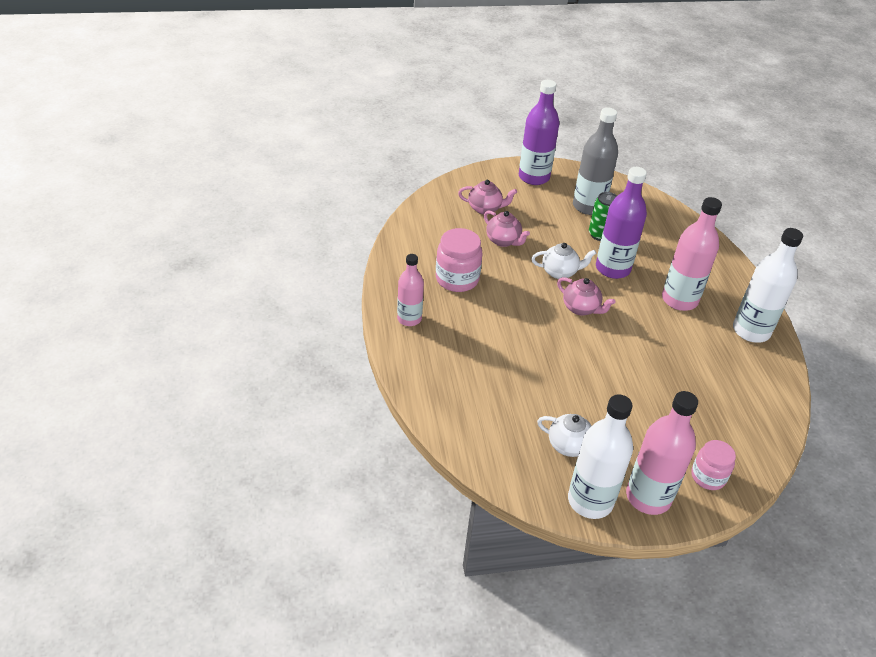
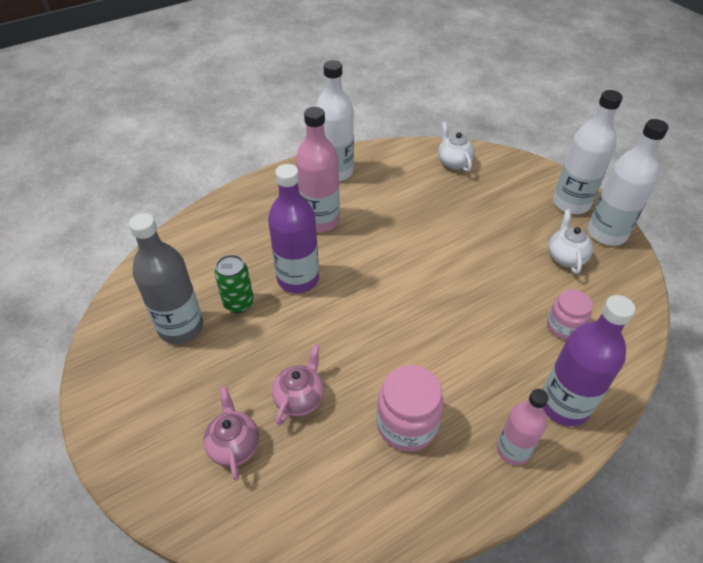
camera: 110 degrees left, 5 degrees up
(534, 177) = (127, 408): purple bottle -> purple bottle (564, 405)
(560, 272) = (331, 323): white teapot -> white teapot (453, 162)
(581, 308) = (381, 290): pink teapot -> none
(648, 497) = (571, 203): pink bottle -> white bottle
(708, 477) = (521, 176): pink jar -> pink jar (564, 326)

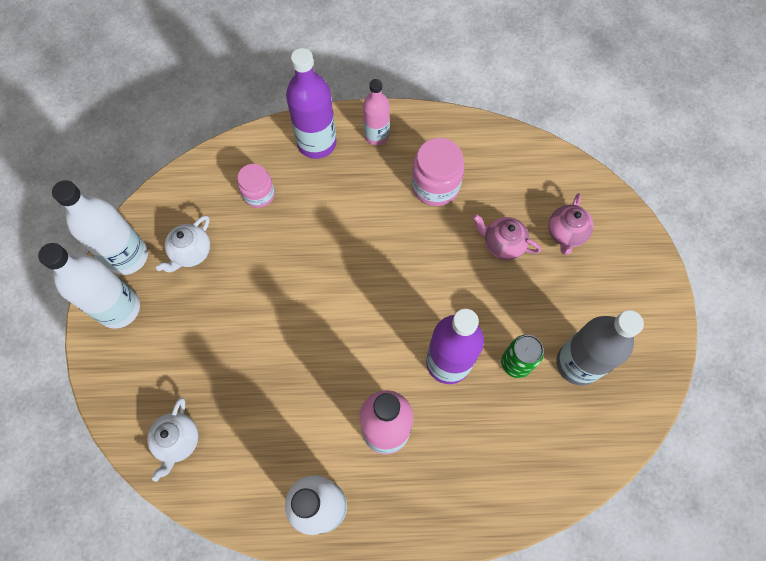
camera: 150 degrees left, 20 degrees up
(299, 398) = (502, 244): pink teapot -> pink teapot turned 60 degrees clockwise

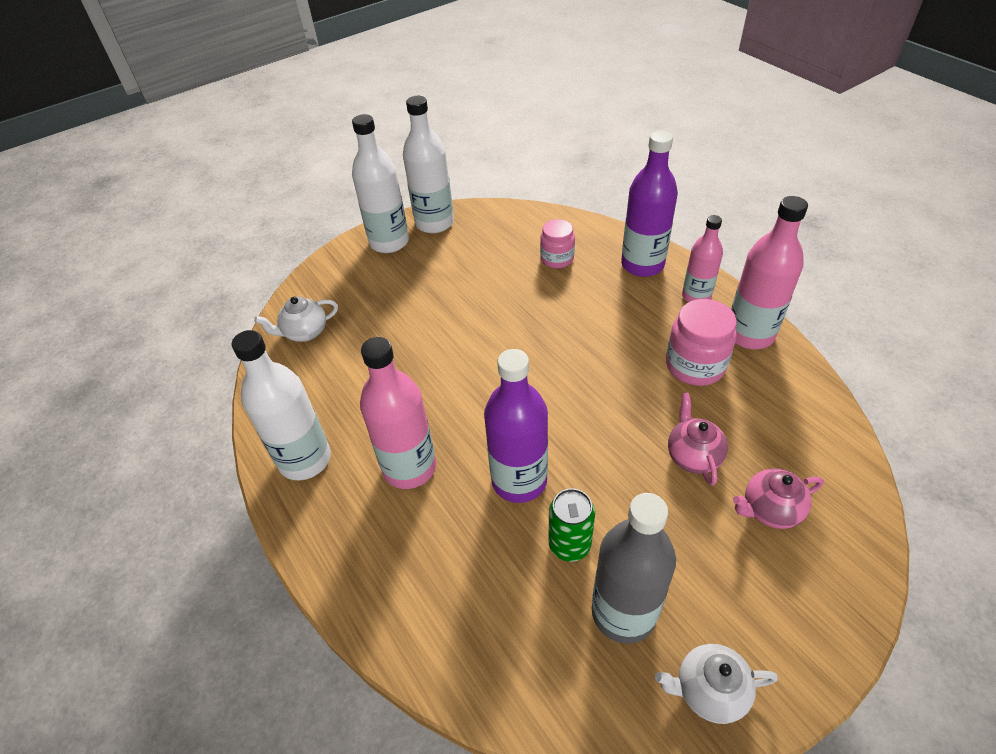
camera: 60 degrees right, 20 degrees down
(191, 252) = (468, 252): white teapot -> white teapot (709, 691)
(435, 133) = (749, 334): none -> pink bottle

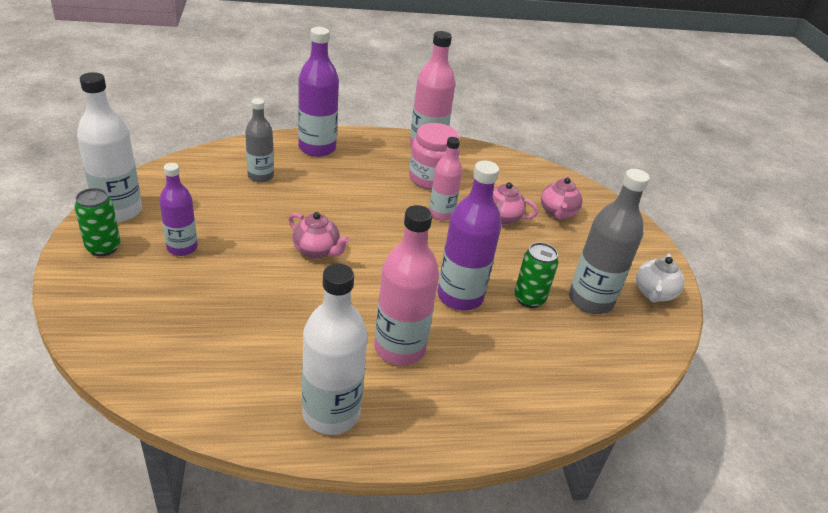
camera: 70 degrees left, 10 degrees down
(305, 332) = (158, 354): white teapot -> none
(389, 242) = (103, 247): white bottle -> green can
(423, 275) = (182, 248): none -> purple bottle
(490, 347) = (317, 251): none -> pink teapot
(557, 259) = (260, 176): pink jar -> grey bottle
(696, 296) = (373, 146): pink bottle -> pink bottle (441, 214)

